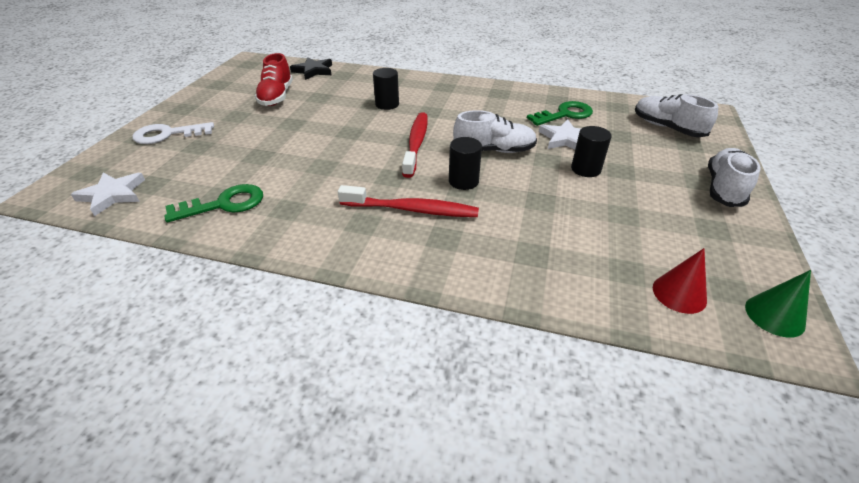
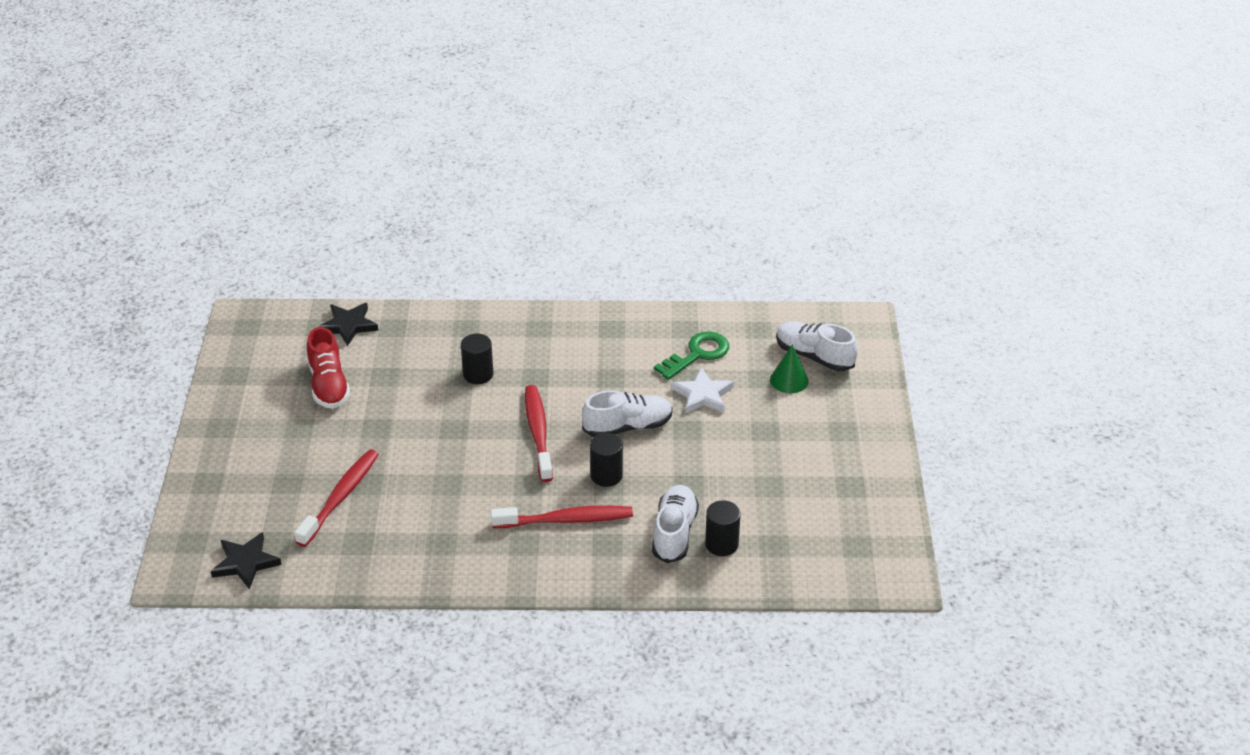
camera: 15 degrees left, 0 degrees up
(112, 195) = (245, 563): white star -> black star
(168, 134) = (237, 473): white key -> none
(224, 204) = (373, 550): green key -> none
(229, 162) = (340, 497): none -> red toothbrush
(585, 169) = (729, 435): black cylinder -> black cylinder (721, 544)
(679, 293) = (816, 557): red cone -> none
(724, 188) = (865, 435): white shoe -> white shoe (674, 533)
(774, 315) = (888, 561): green cone -> green cone (789, 380)

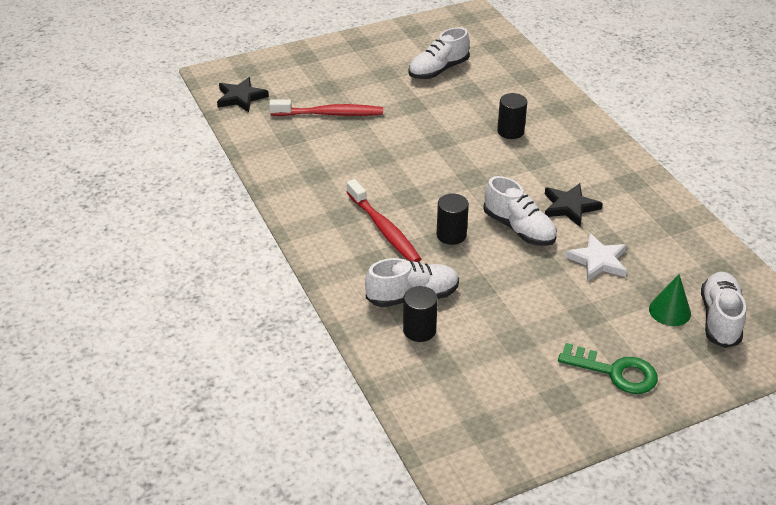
camera: 65 degrees right, 0 degrees up
(328, 385) = (438, 70): red shoe -> white shoe
(348, 325) = (507, 57): black star -> black star (569, 207)
(538, 433) = (471, 182): red toothbrush -> none
(697, 354) = (648, 241): green key -> green key (615, 372)

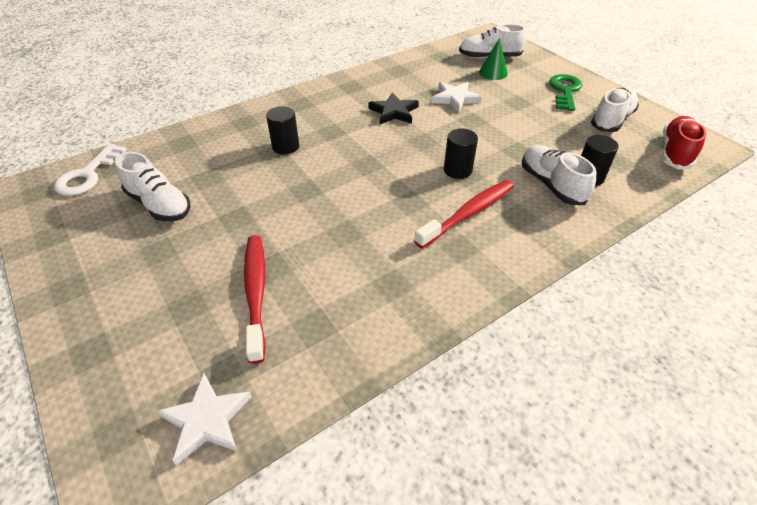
camera: 100 degrees left, 5 degrees up
(241, 97) = (207, 420): black star -> white star
(450, 429) = (675, 152): none -> red shoe
(484, 36) = (88, 175): none -> white key
(519, 229) = (433, 134): white shoe -> white shoe (611, 120)

